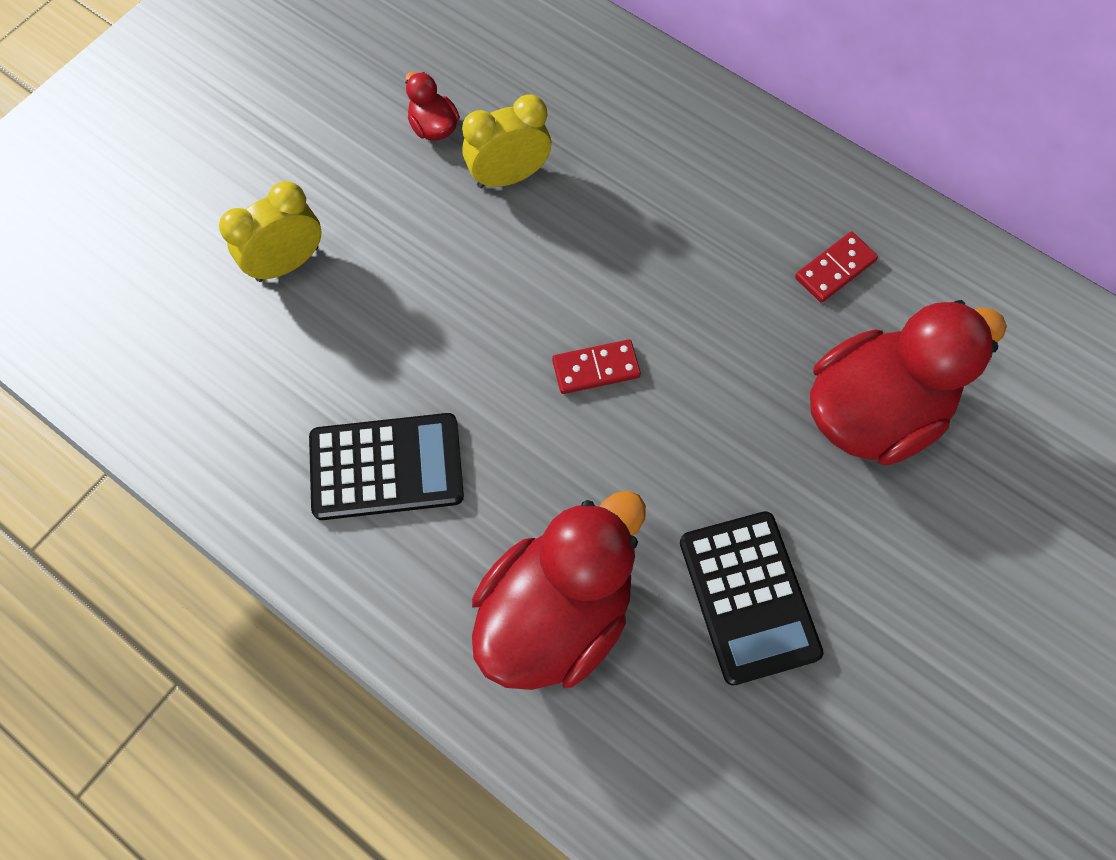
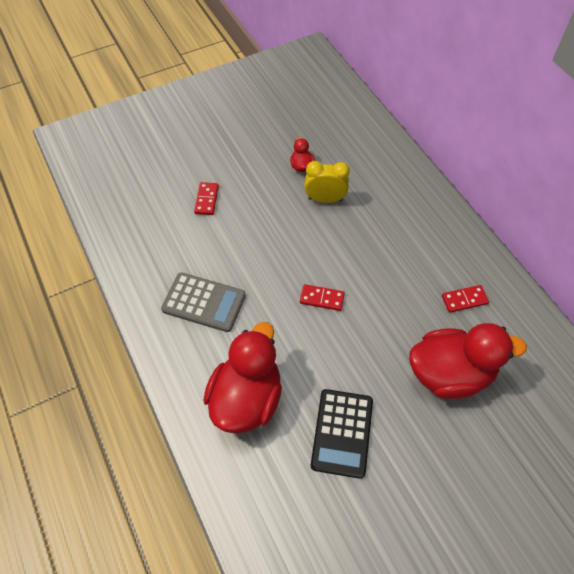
camera: 25 degrees right, 10 degrees down
(287, 263) = (207, 200): yellow clock -> red domino
(386, 467) = (204, 302): black calculator -> grey calculator
(556, 612) = (246, 399): red duck -> red duck turned 45 degrees counterclockwise

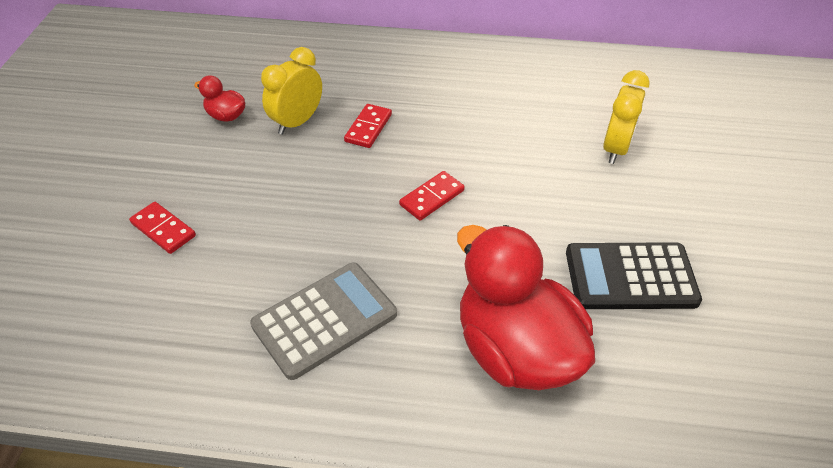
camera: 55 degrees left, 10 degrees down
(342, 433) = (630, 277): black calculator -> black calculator turned 135 degrees clockwise
(450, 374) = (616, 148): red duck -> yellow clock
(464, 300) = (535, 92): red domino -> red domino (368, 128)

